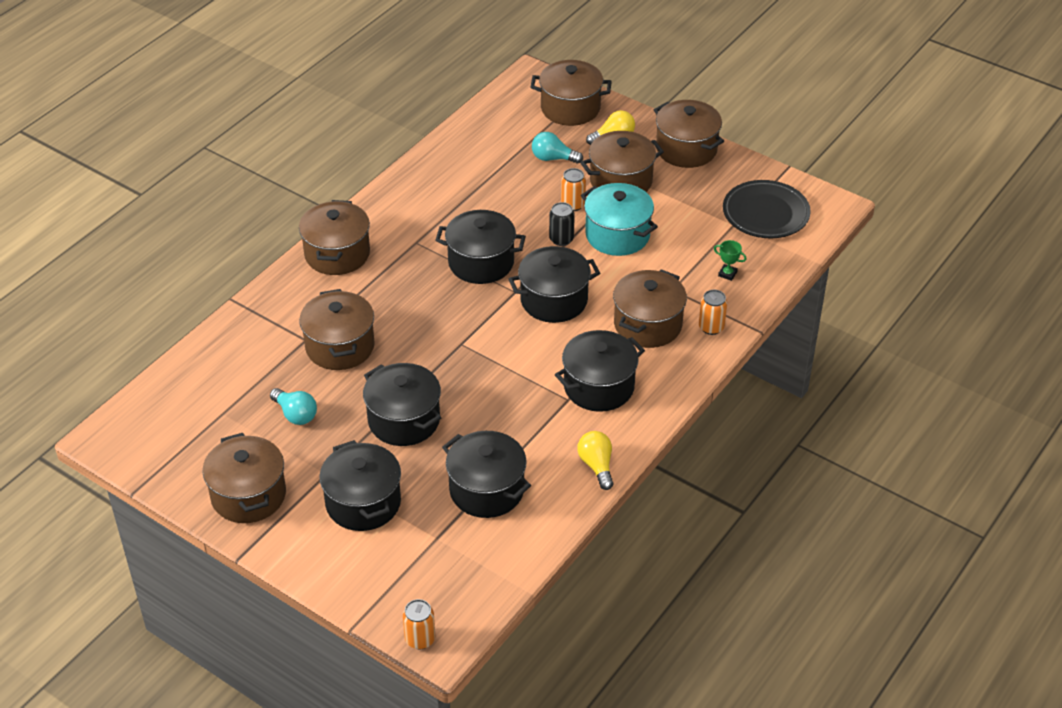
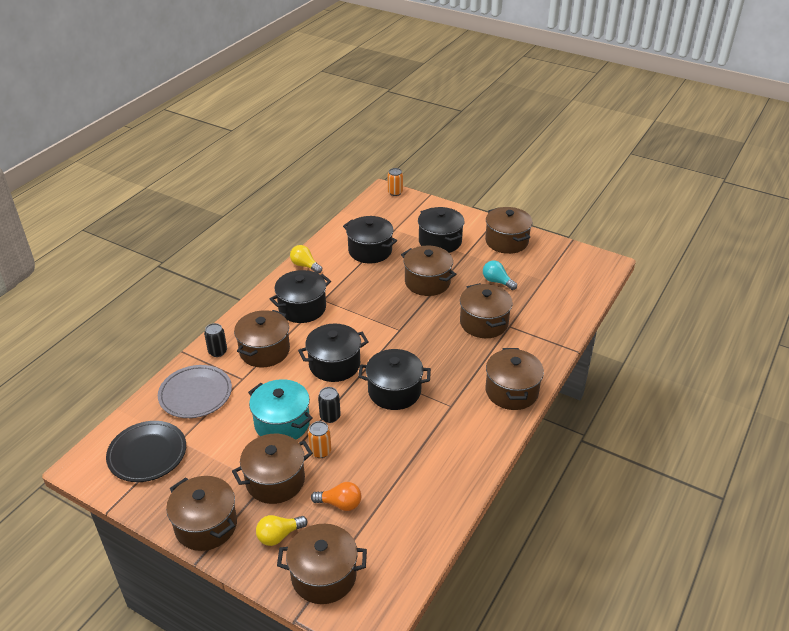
camera: 175 degrees right, 5 degrees down
(404, 420) = (427, 282): black pot -> brown pot
(553, 158) = (340, 504): turquoise light bulb -> orange light bulb
(596, 466) = (305, 266): yellow light bulb -> yellow light bulb turned 150 degrees clockwise
(711, 327) = (217, 351): orange can -> black can
(727, 274) = (195, 394): green trophy -> grey plate

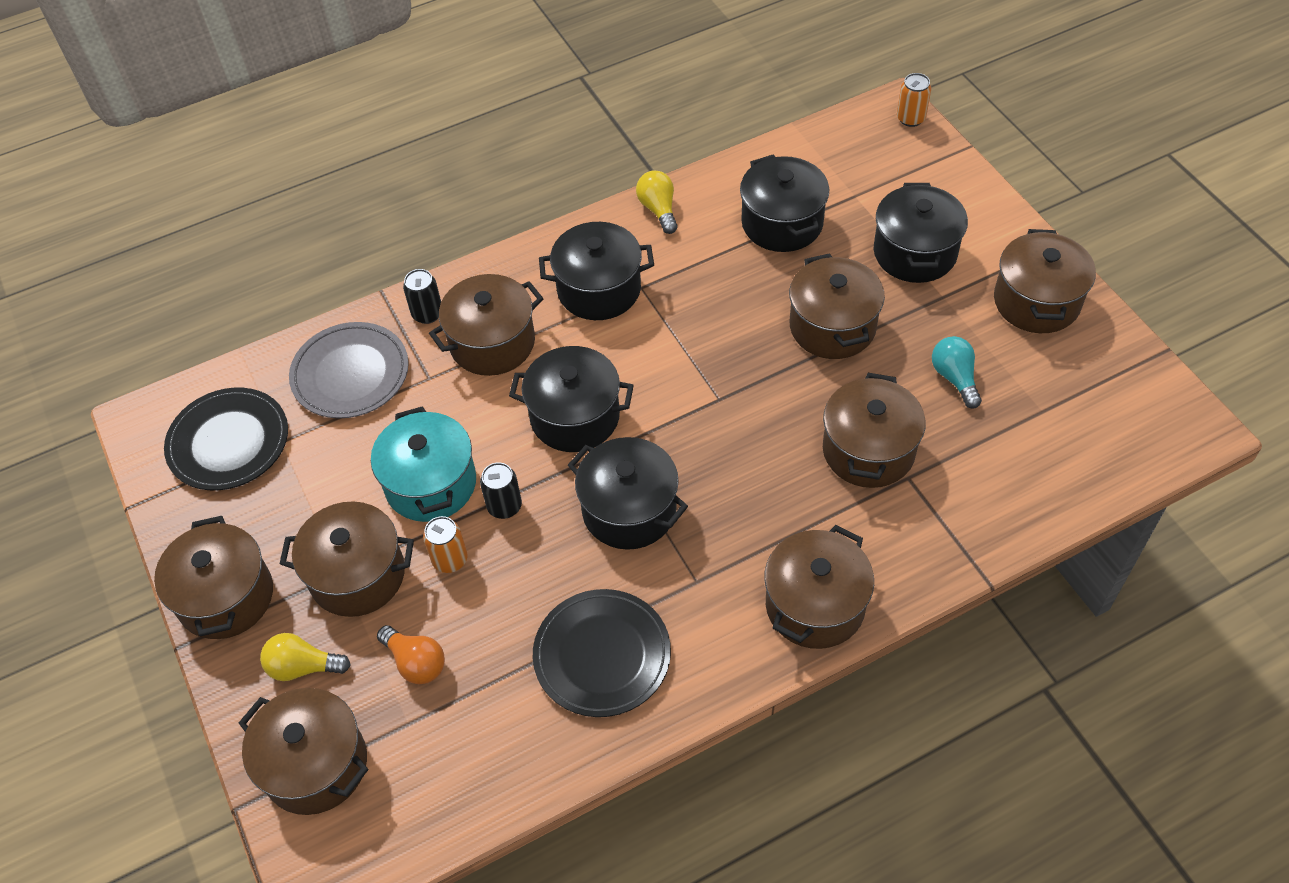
camera: 35 degrees right, 15 degrees up
(432, 456) = (602, 655): none -> black plate

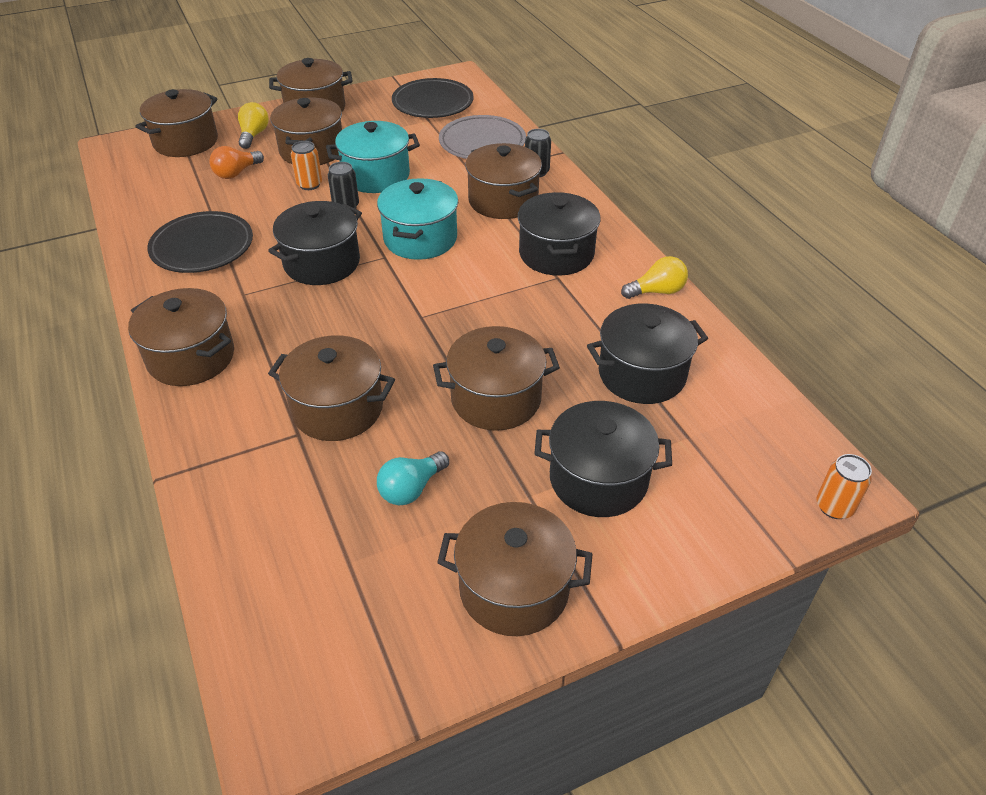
camera: 90 degrees right, 10 degrees down
(575, 417) = (420, 239): black pot -> turquoise pot
(954, 378) = (411, 489): turquoise light bulb -> turquoise light bulb turned 150 degrees clockwise

